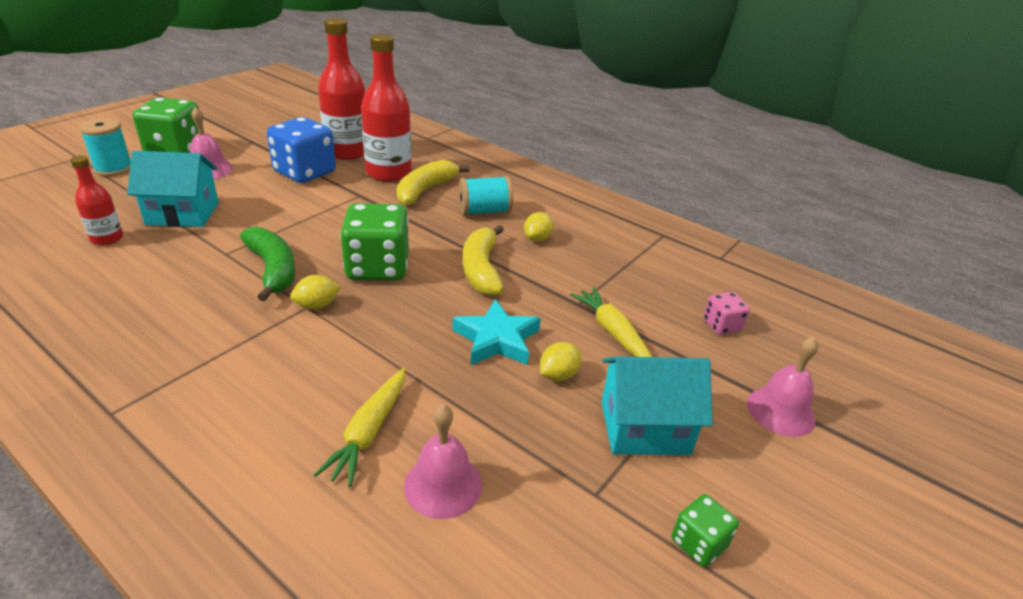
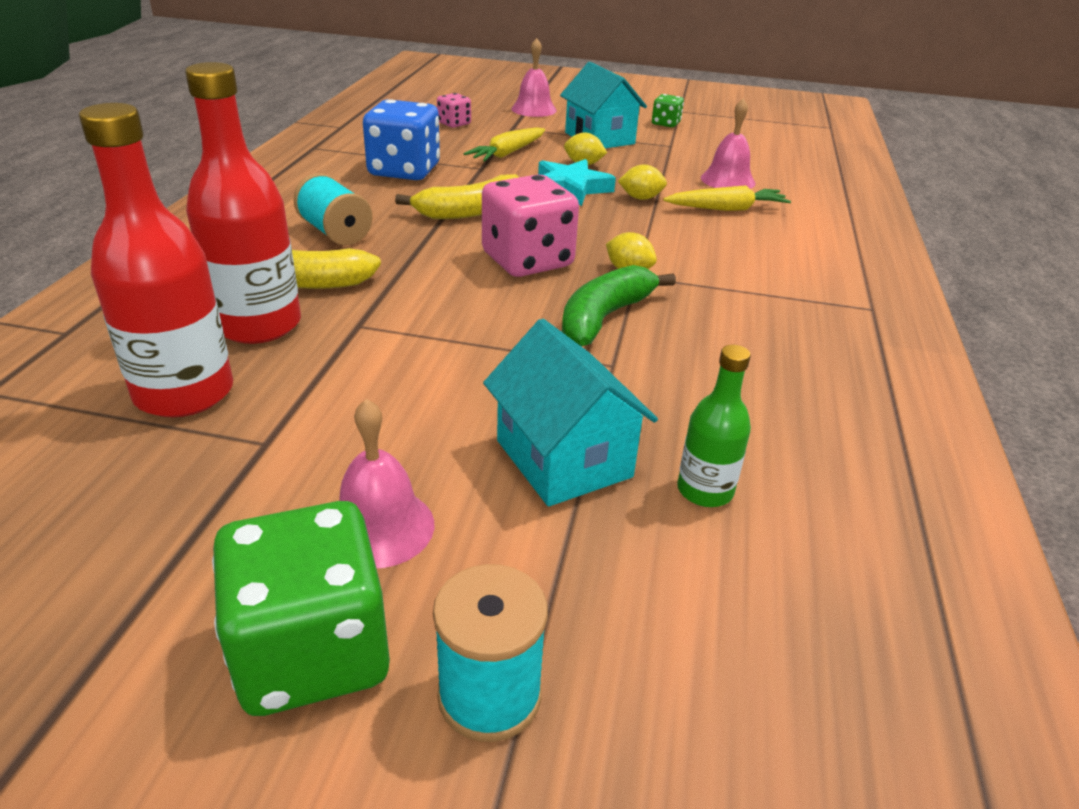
camera: 115 degrees left, 0 degrees up
(107, 239) = (705, 490): red bottle -> green bottle
(305, 172) = (311, 403): blue dice -> blue dice (404, 171)
(378, 267) = (527, 260): green dice -> pink dice
(537, 239) = (378, 197): yellow lemon -> yellow lemon (641, 198)

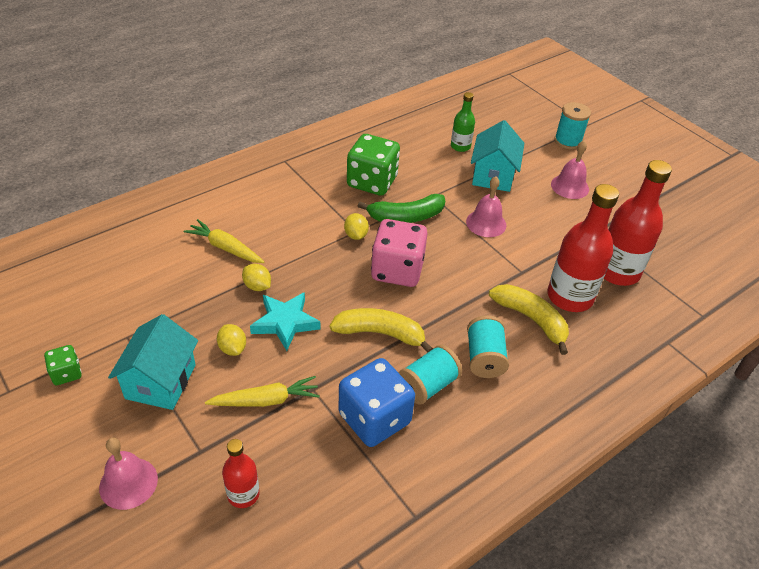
camera: 140 degrees left, 10 degrees up
(312, 652) = (606, 168): green dice -> green dice (372, 182)
(377, 199) = (428, 385): none -> turquoise spool
(454, 124) = (243, 494): pink dice -> red bottle
(727, 180) = (171, 272): pink bell -> pink bell (486, 223)

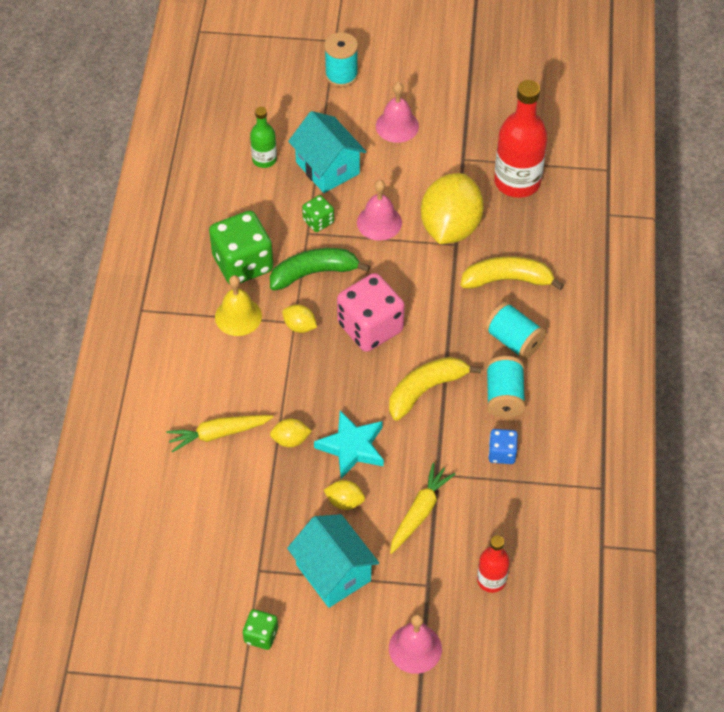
camera: 45 degrees left, 10 degrees up
(329, 203) = (238, 316): none -> yellow bell
(374, 418) = (502, 453): blue dice -> blue dice, size x0.50
(406, 217) = (314, 273): green banana -> green banana turned 135 degrees counterclockwise
(448, 195) = (318, 221): none -> green dice
(531, 260) = (450, 227): none -> yellow lemon
(569, 297) = (510, 235): red bottle -> none

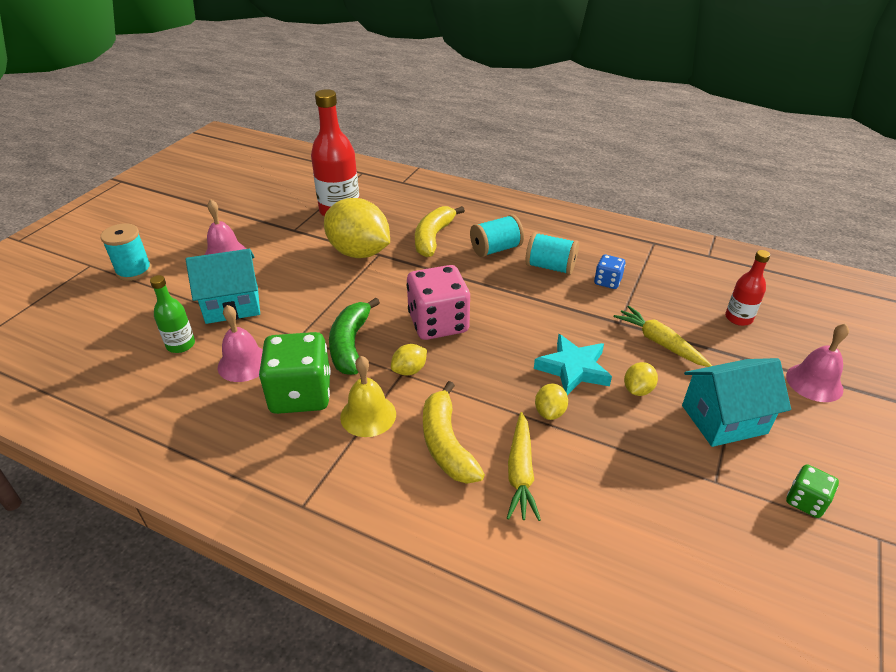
camera: 70 degrees left, 15 degrees down
(318, 221) = (290, 326): green dice -> none
(379, 222) = (322, 289): pink bell -> pink bell (244, 363)
(426, 390) = (525, 307): yellow banana -> yellow banana (446, 444)

